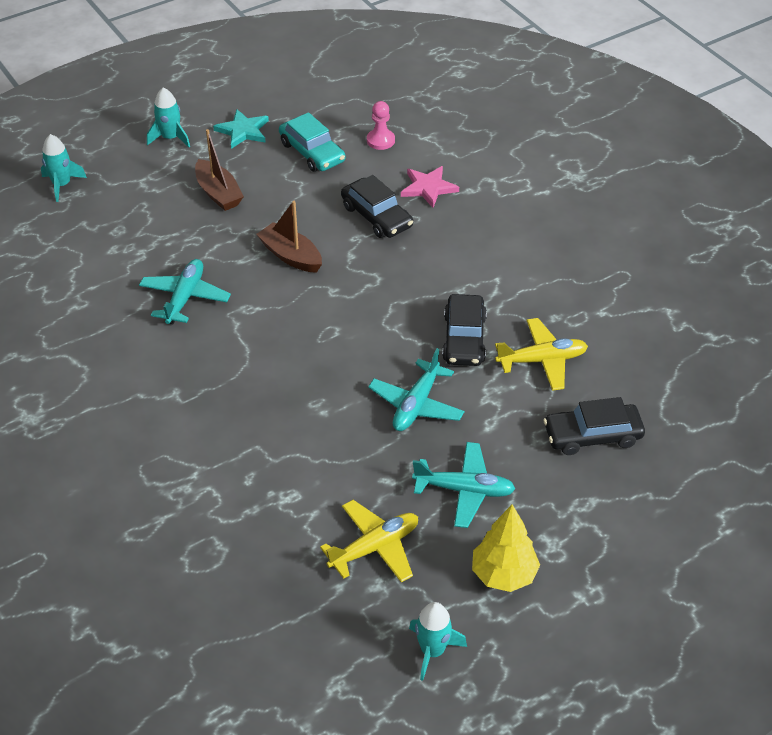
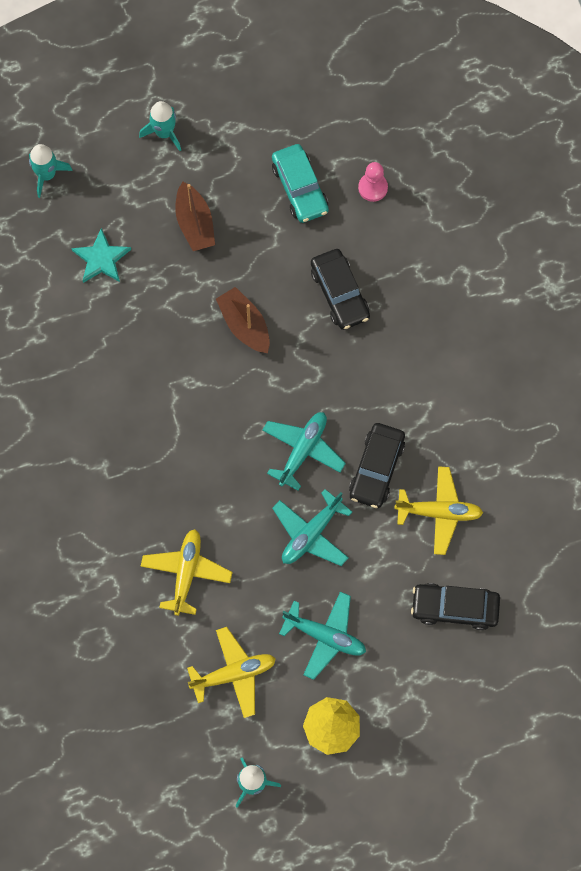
camera: 15 degrees right, 25 degrees up
(185, 298) = (135, 354): turquoise plane -> turquoise plane (302, 451)
(243, 131) = (238, 140): turquoise star -> turquoise star (101, 259)
(292, 466) = (186, 573): none -> yellow plane
(428, 188) = (401, 267): pink star -> none

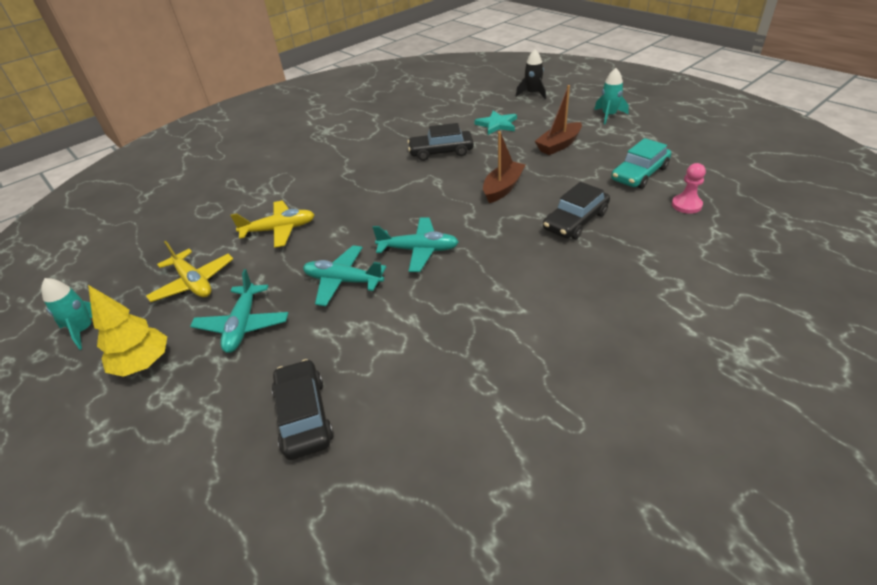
camera: 70 degrees right, 30 degrees down
(47, 175) = (532, 94): turquoise rocket -> black rocket
(376, 469) = (430, 298): black car -> black car (441, 152)
(439, 512) = (410, 360): yellow plane -> none

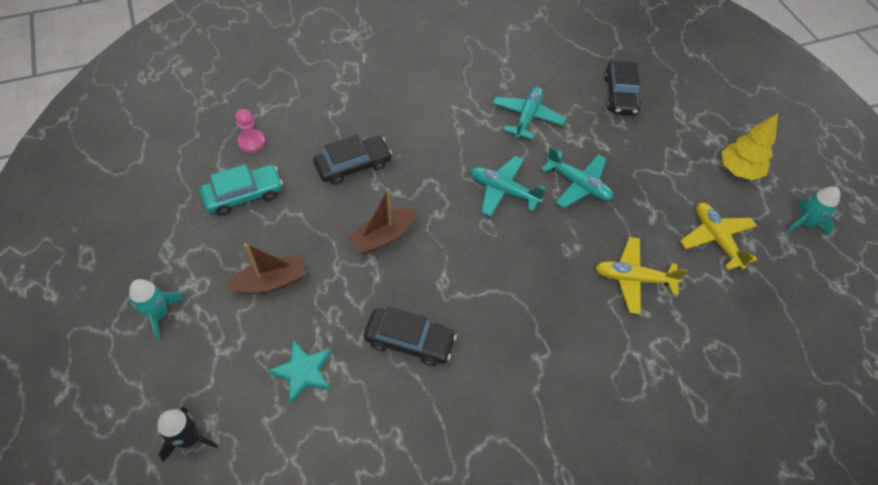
camera: 165 degrees left, 15 degrees up
(243, 325) = (664, 175): turquoise plane -> turquoise plane (527, 117)

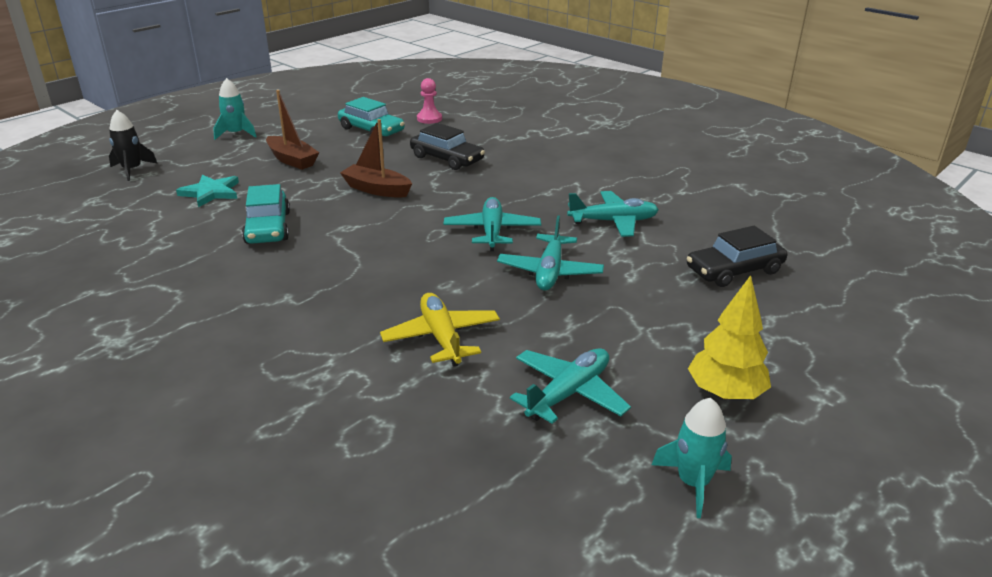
camera: 65 degrees right, 25 degrees down
(409, 341) = (268, 227): black car -> turquoise car
(716, 239) = (568, 393): yellow plane -> turquoise plane

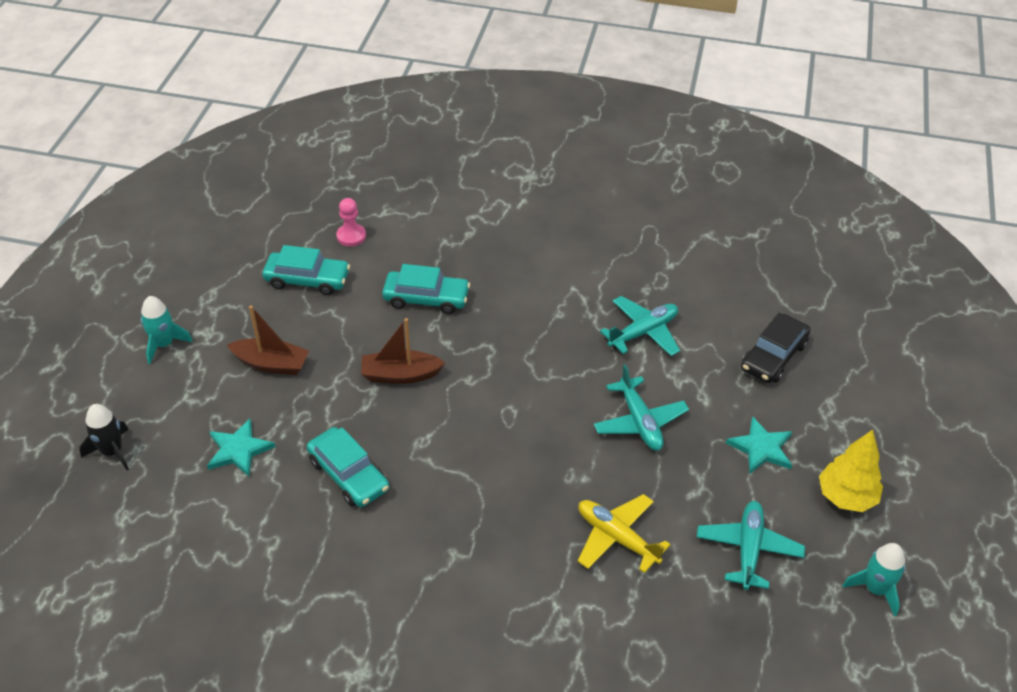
camera: 30 degrees left, 15 degrees up
(447, 159) = (426, 298): black car -> turquoise car
(492, 231) = (554, 390): turquoise plane -> none
(659, 326) = (761, 448): none -> turquoise star

